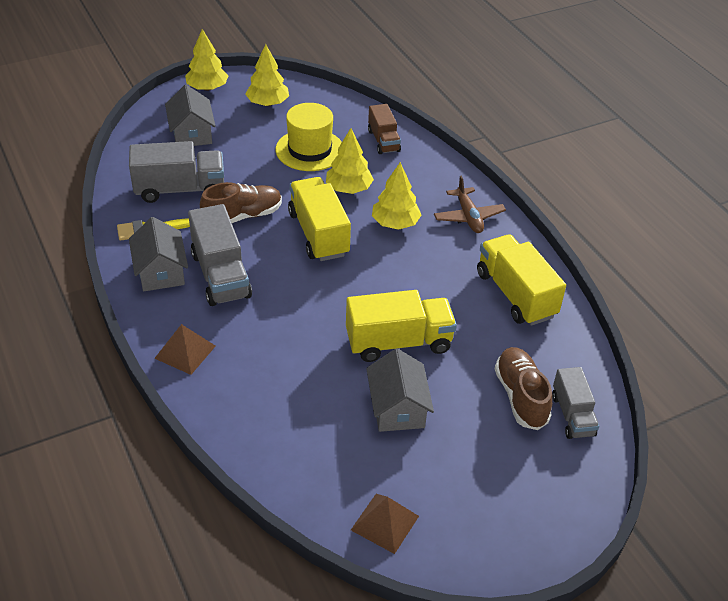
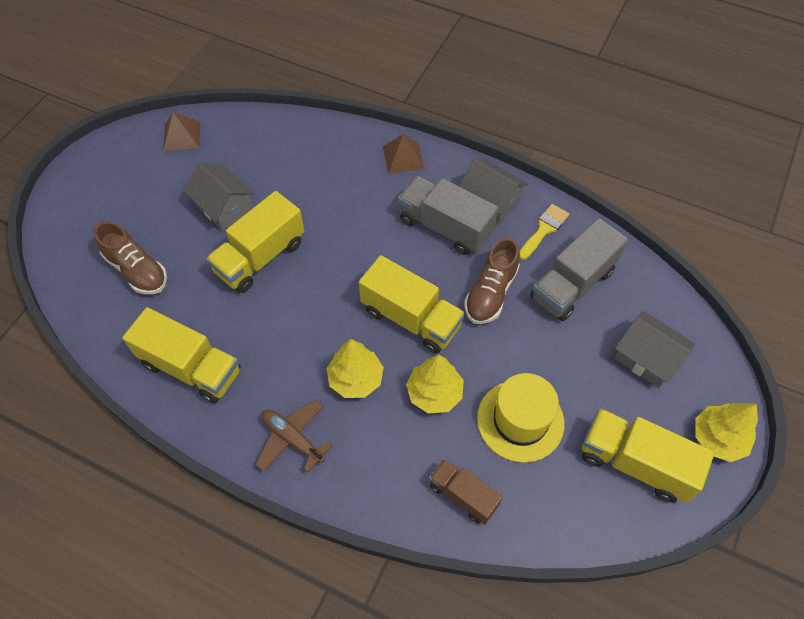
camera: 145 degrees right, 15 degrees up
(268, 103) = (635, 463): yellow tree -> yellow truck
(572, 415) = (88, 279): grey truck -> none

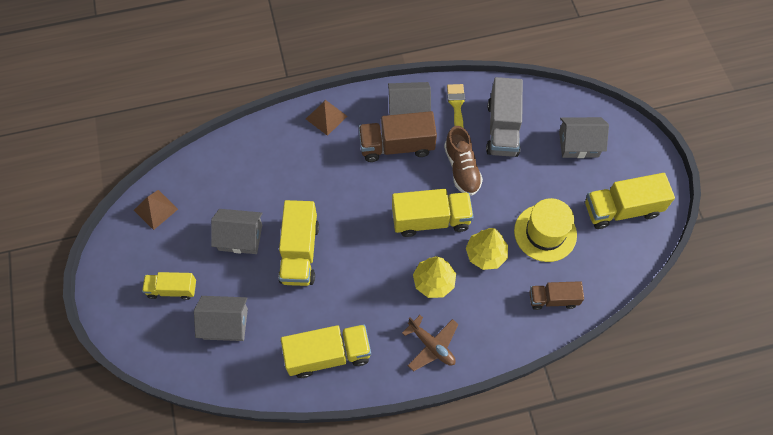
camera: 40 degrees left, 5 degrees up
(126, 209) = (172, 289): none -> yellow truck
(137, 270) = (225, 323): brown shoe -> grey house
(292, 438) = (431, 346): brown plane -> brown plane turned 135 degrees counterclockwise
(445, 227) = (397, 146): grey truck -> brown truck
(718, 438) = (649, 163): yellow tree -> none

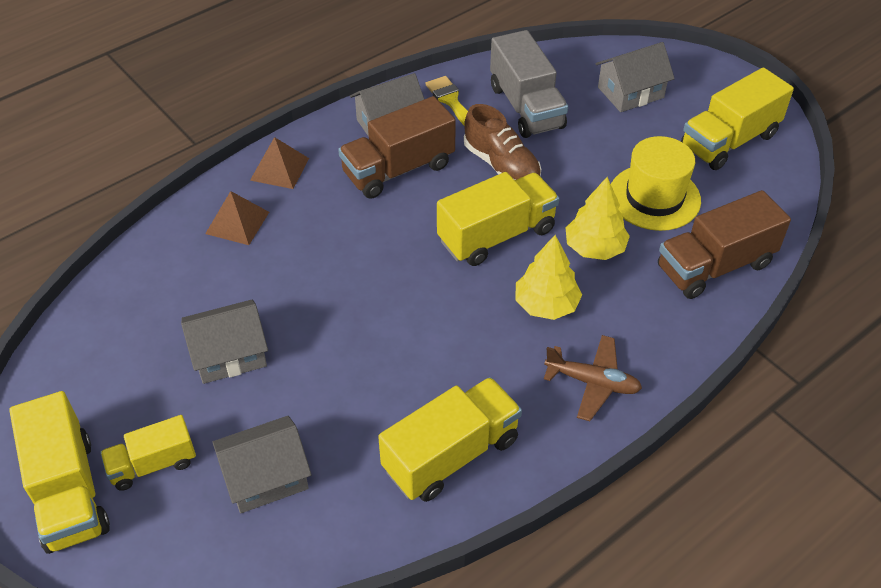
camera: 25 degrees left, 15 degrees down
(156, 209) = (71, 367): brown pyramid -> brown pyramid (237, 222)
(300, 252) = (332, 340): yellow truck -> yellow truck (69, 492)
(553, 299) = (715, 266): brown truck -> brown truck, size x1.63

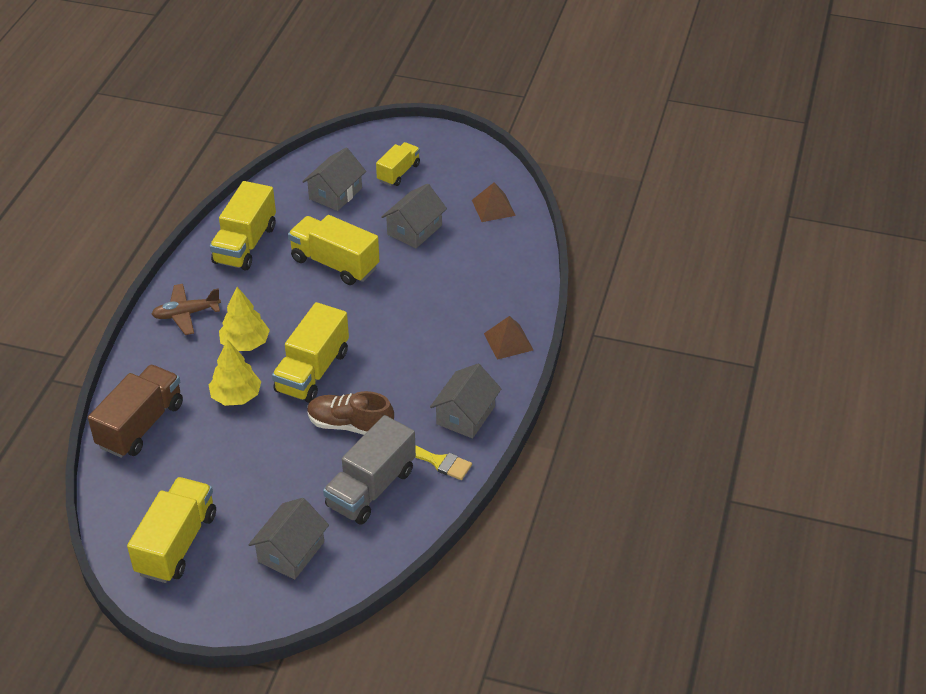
camera: 145 degrees right, 5 degrees down
(69, 492) = (426, 147): yellow truck -> yellow truck (335, 264)
(237, 222) = (494, 295): brown pyramid -> brown pyramid (493, 207)
(398, 169) = (424, 383): brown truck -> none
(526, 107) = (371, 488): grey truck -> grey truck turned 90 degrees counterclockwise
(654, 197) = (214, 458): yellow hat -> none

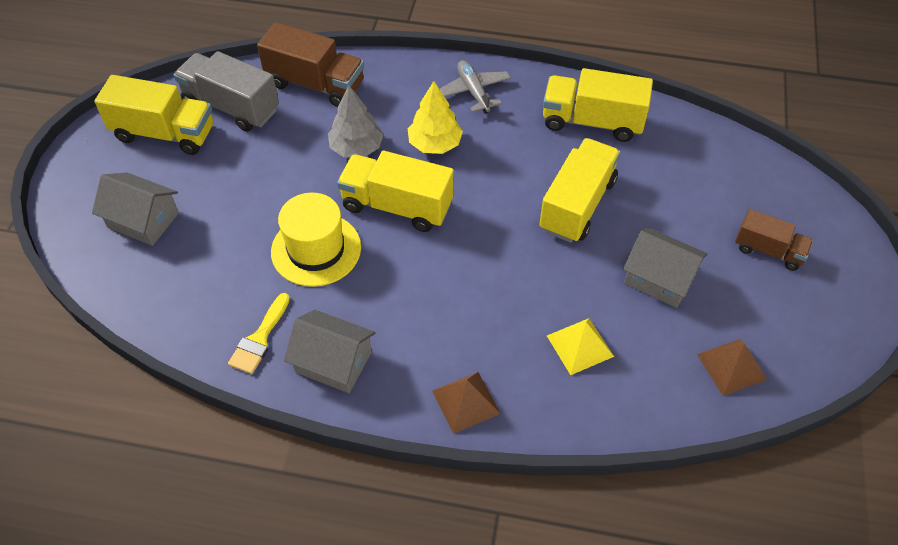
camera: 85 degrees right, 10 degrees up
(186, 314) = (473, 91): brown plane -> grey plane
(236, 396) = (356, 148): yellow tree -> grey tree
(335, 193) = (705, 191): grey house -> none
(350, 425) = (316, 249): brown shoe -> yellow hat
(371, 488) = (223, 278): grey truck -> grey truck (231, 107)
(398, 173) = (768, 250): yellow truck -> brown truck
(467, 278) = (579, 346): none -> yellow pyramid

